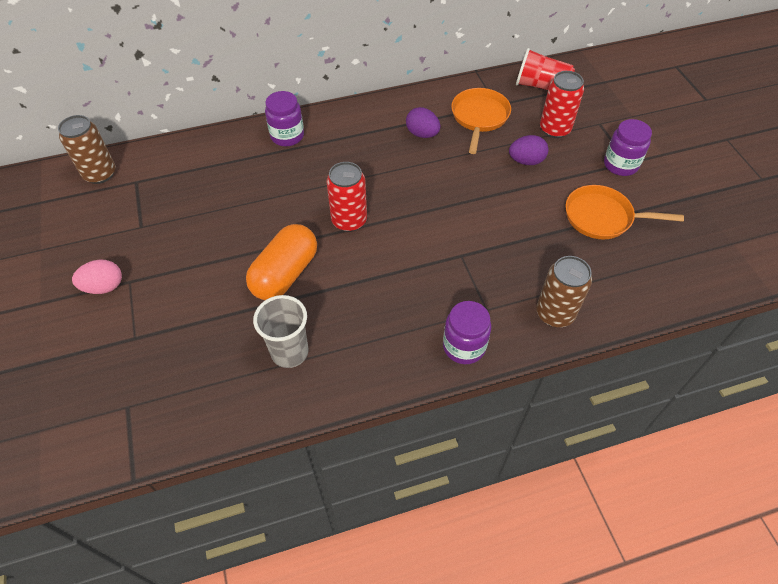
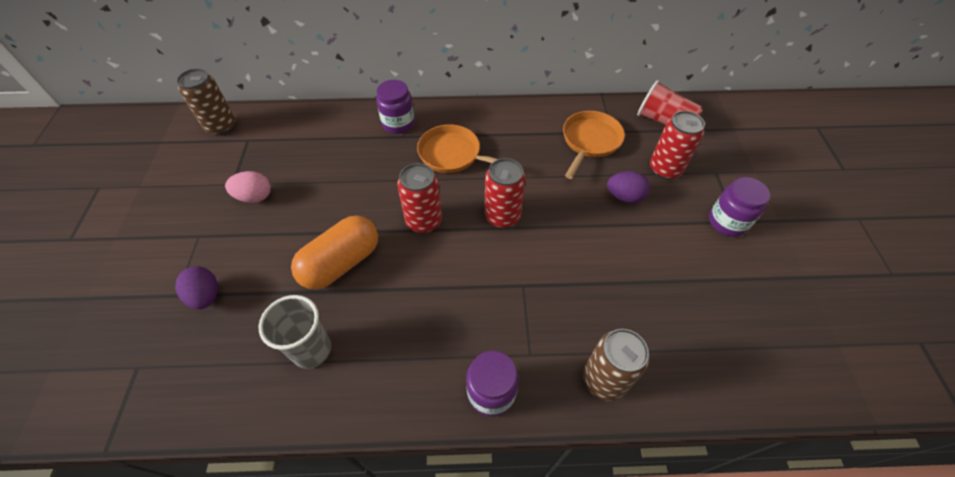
camera: 15 degrees right, 0 degrees up
(104, 287) = (174, 236): pink egg -> pink egg (254, 197)
(421, 201) = (502, 216): none -> red can
(422, 134) = (527, 147): purple egg -> purple egg (206, 296)
(602, 217) = (691, 278): orange pan -> orange pan (453, 155)

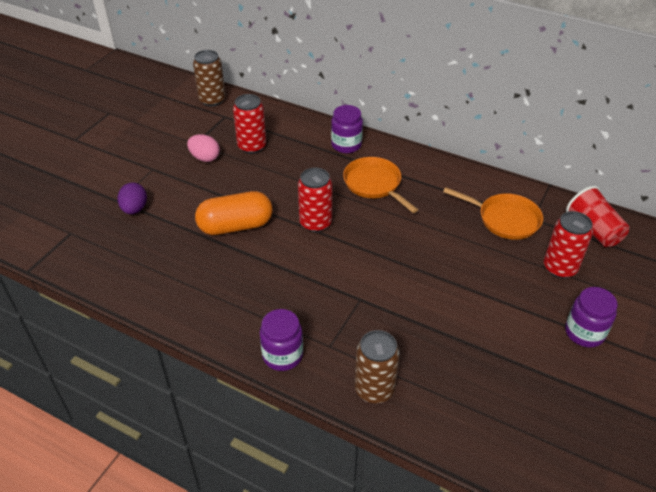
camera: 30 degrees right, 10 degrees down
(311, 350) = (180, 271): grey cup -> none
(502, 216) = (381, 245): red can -> red can (252, 146)
(590, 141) = (504, 219): orange pan -> orange pan turned 60 degrees clockwise
(624, 197) = (501, 273): purple egg -> none

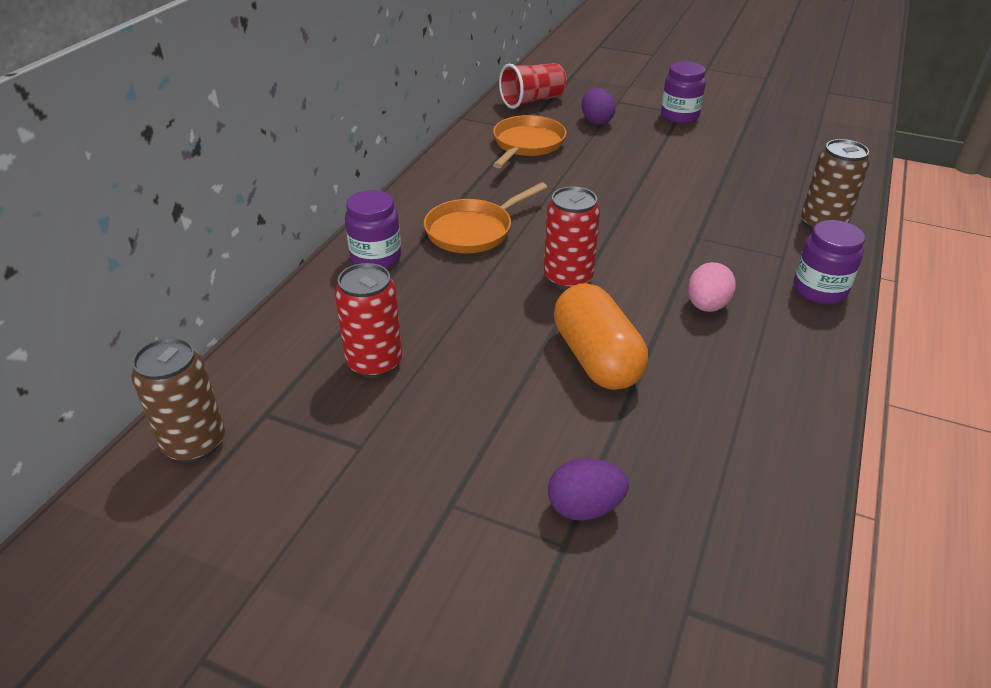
camera: 95 degrees left, 5 degrees down
(205, 158) = (411, 424): pink egg -> pink egg (706, 306)
(559, 268) = (596, 121): red can -> purple egg

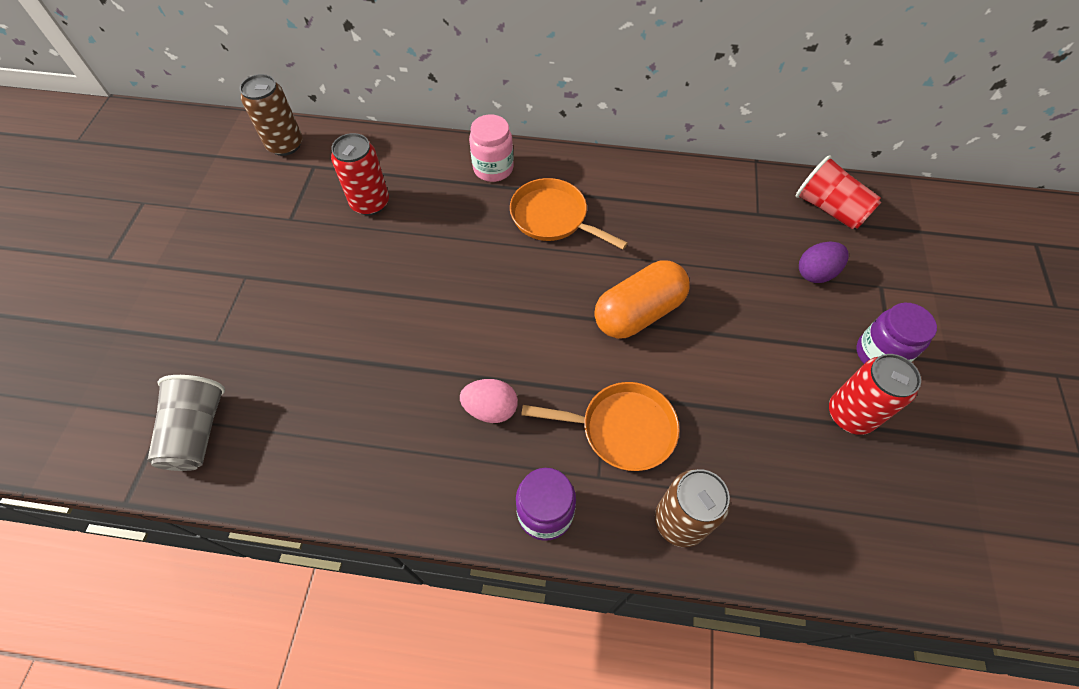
camera: 75 degrees right, 20 degrees up
(376, 258) = (493, 168): purple jar -> pink jar
(527, 144) = (726, 223): orange pan -> orange pan (621, 429)
(568, 278) = (503, 297): red can -> red can (850, 414)
(584, 507) = (246, 349): purple egg -> none
(596, 358) = (400, 333): orange capsule -> orange capsule (638, 312)
(714, 568) = (197, 431): none -> grey cup

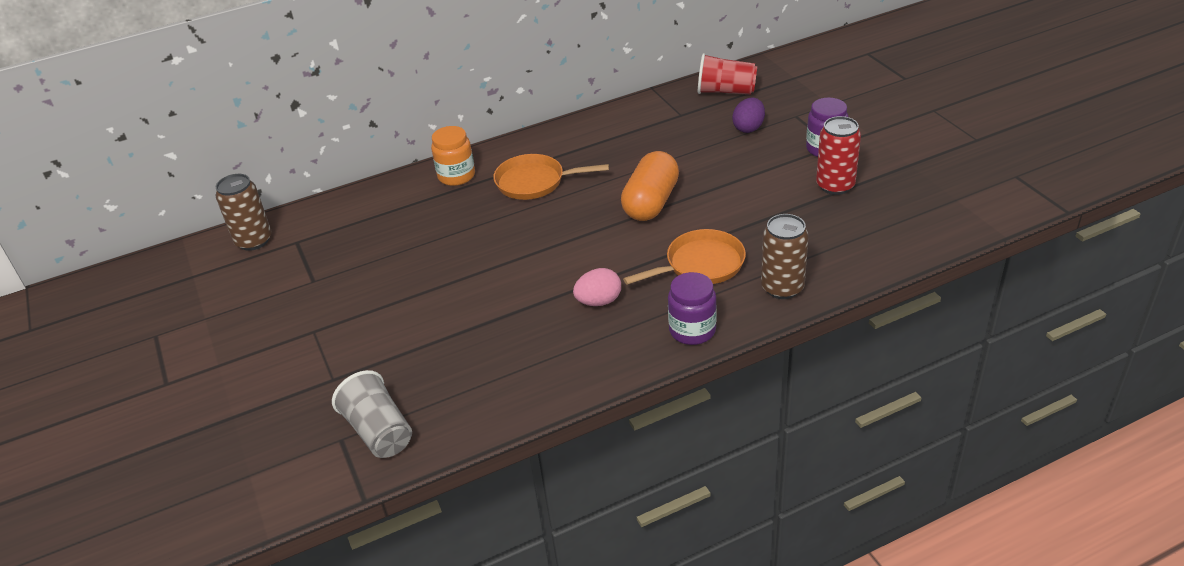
camera: 30 degrees left, 20 degrees down
(370, 203) = (374, 240): red can -> none
(493, 168) = (456, 176): pink jar -> orange jar

